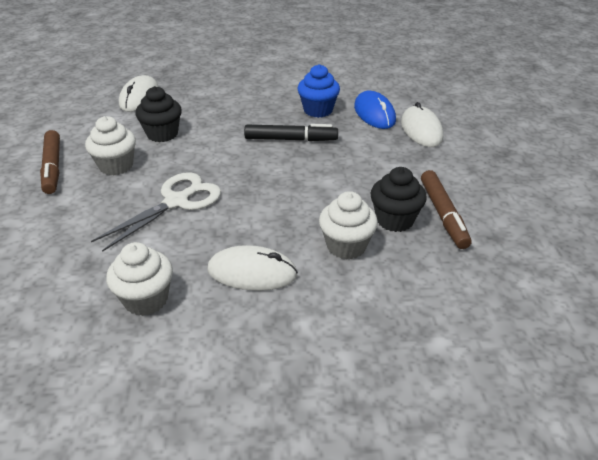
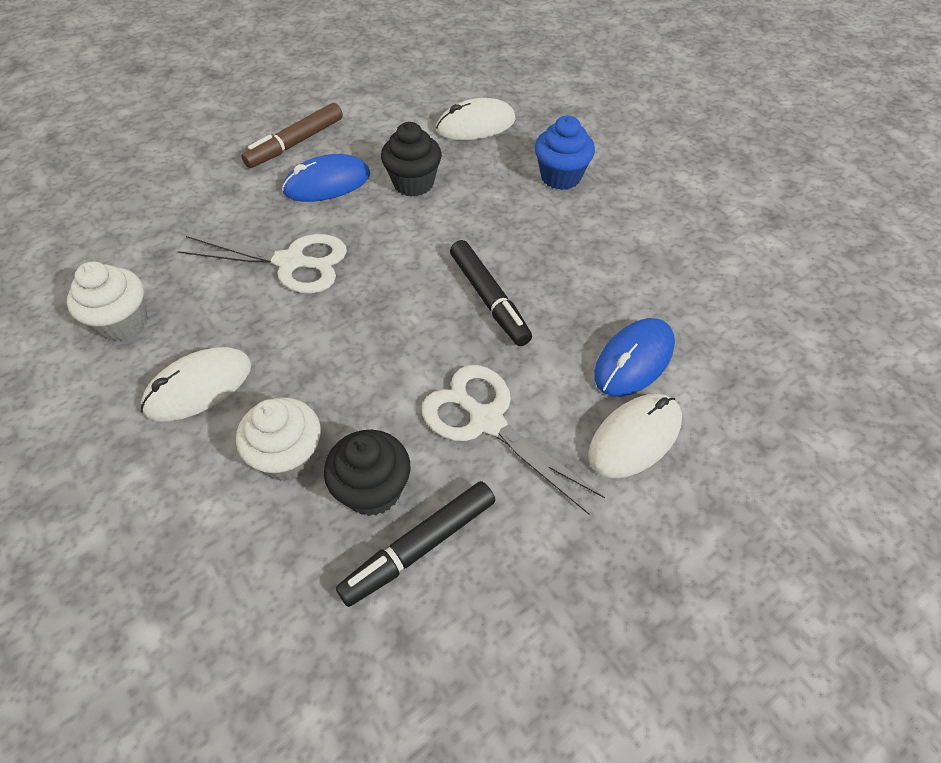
camera: 60 degrees right, 15 degrees up
(116, 166) = (327, 183): white cupcake -> blue mouse
(252, 272) = (199, 387): white mouse -> white mouse turned 75 degrees clockwise
(318, 110) = (587, 293): blue cupcake -> blue cupcake (560, 177)
(377, 168) = (486, 421): none -> white scissors
(443, 214) = (420, 547): brown marker -> black marker

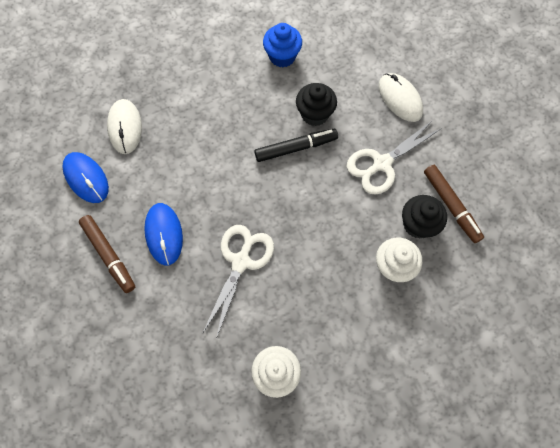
camera: 80 degrees left, 15 degrees up
(199, 387) = (338, 319): white mouse -> none
(413, 183) = (179, 177): black cupcake -> black cupcake (314, 114)
(420, 547) = (451, 205): black marker -> brown marker
(560, 177) = (196, 87): blue cupcake -> blue cupcake (282, 56)
(634, 360) = (352, 86): blue mouse -> blue mouse (86, 178)

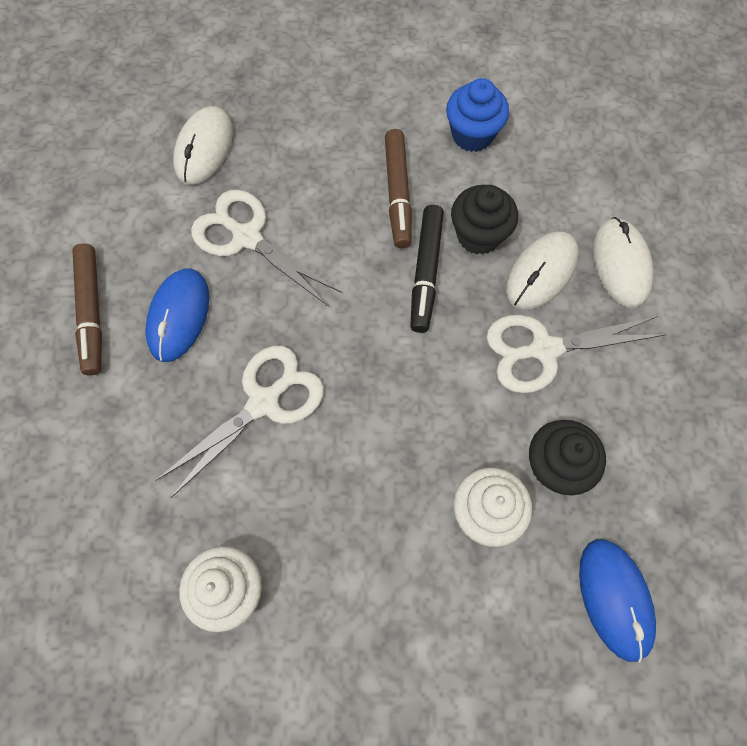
camera: 25 degrees right, 0 degrees up
(86, 178) = (118, 196): blue mouse -> blue mouse (615, 598)
(180, 171) = (247, 237): none -> white scissors
(296, 148) = (426, 272): black marker -> black marker turned 90 degrees clockwise
(359, 121) = (541, 272): none -> white mouse
(451, 205) = (623, 460): brown marker -> brown marker (398, 193)

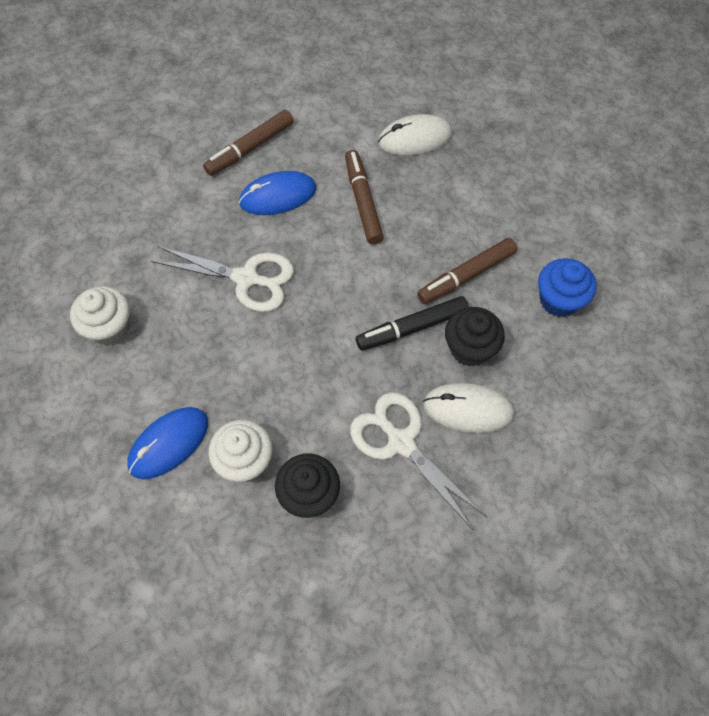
camera: 60 degrees right, 5 degrees down
(247, 237) = (362, 201): white scissors -> brown marker
(615, 598) = (227, 585): blue mouse -> blue mouse (169, 443)
(620, 264) = (517, 467): white mouse -> none

